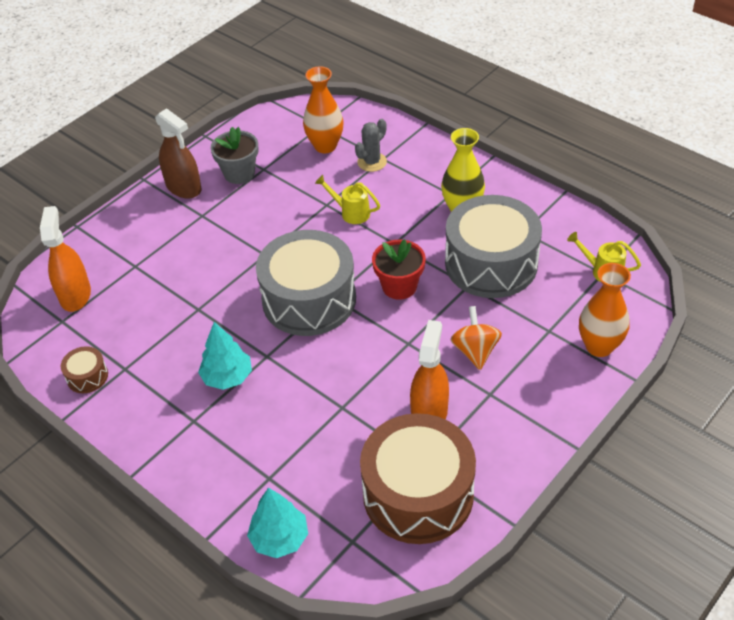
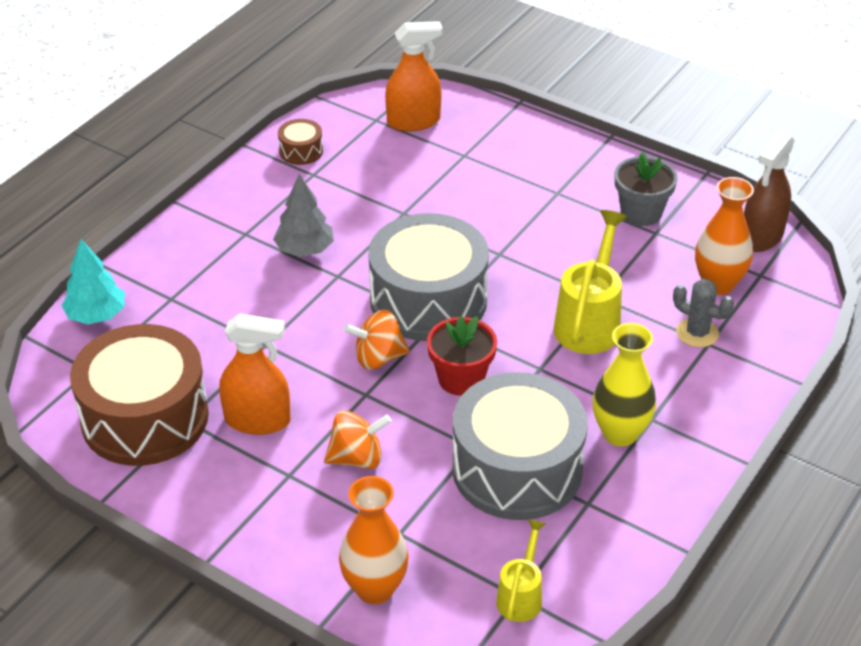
camera: 80 degrees right, 5 degrees down
(184, 187) = (603, 170): brown spray bottle -> brown spray bottle (761, 236)
(227, 377) = (305, 250): turquoise tree -> grey tree
(351, 212) = (589, 322): yellow watering can -> yellow watering can, size x1.72
(369, 333) = (378, 358): none -> orange spinning top

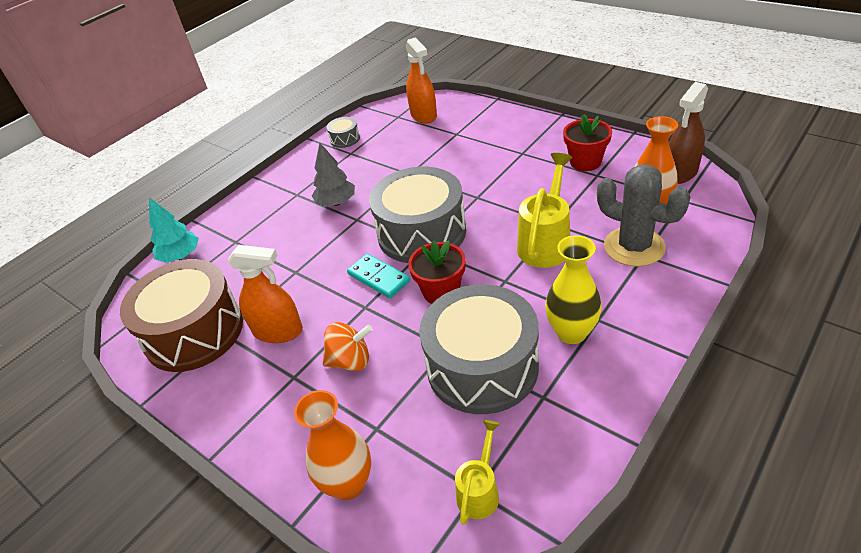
camera: 10 degrees right, 0 degrees up
(301, 151) = (345, 139): brown drum -> grey drum
(378, 358) = (378, 278): orange spinning top -> turquoise domino
(413, 121) = (423, 115): orange spray bottle -> orange spray bottle turned 75 degrees clockwise
(641, 212) = (585, 162): grey flower pot -> red flower pot
(697, 333) = (634, 247): grey cactus -> grey cactus, size x1.72

